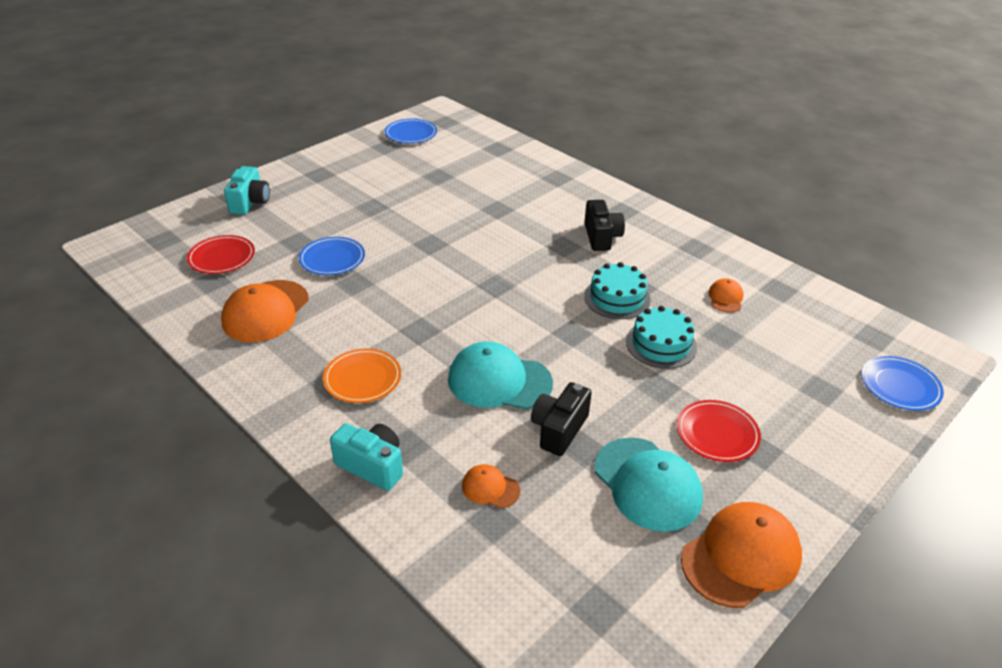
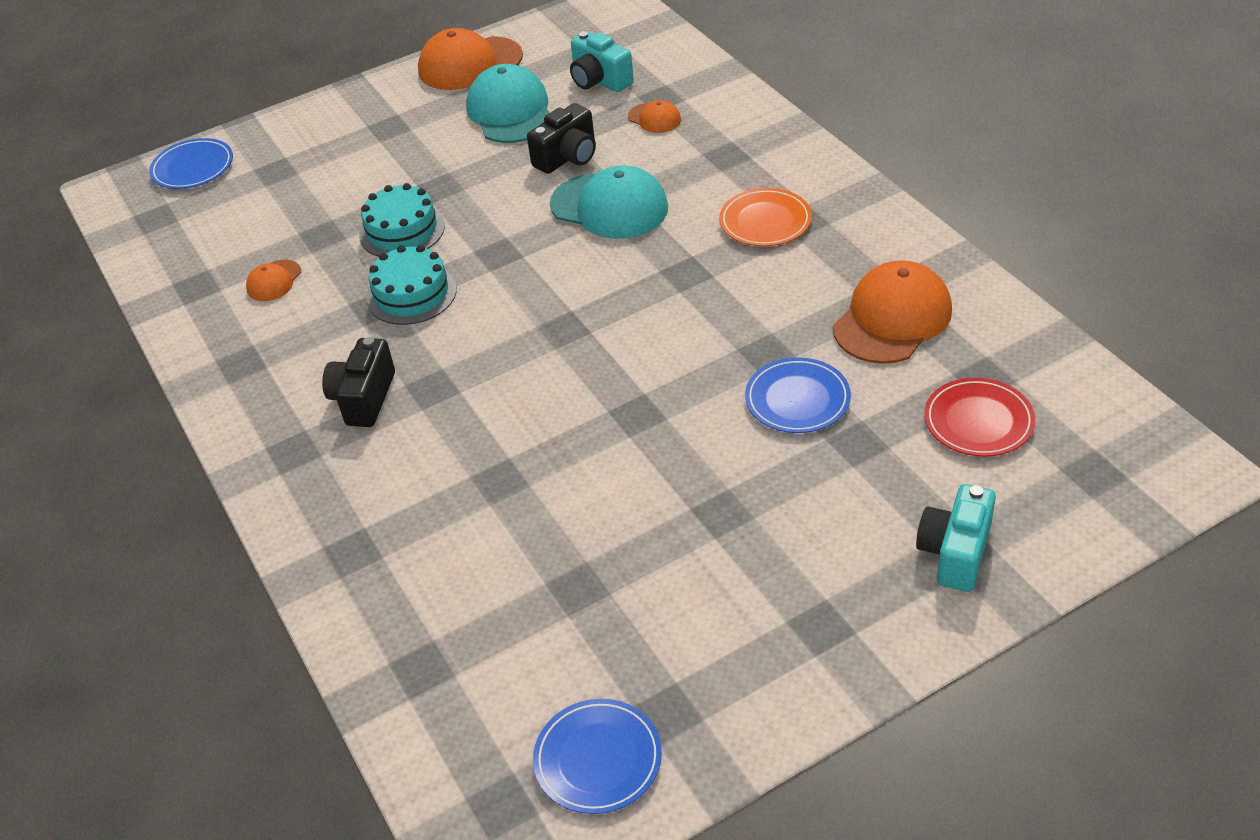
camera: 160 degrees left, 5 degrees up
(372, 466) = (762, 142): turquoise camera -> turquoise camera (599, 80)
(717, 433) = (415, 142): red plate -> none

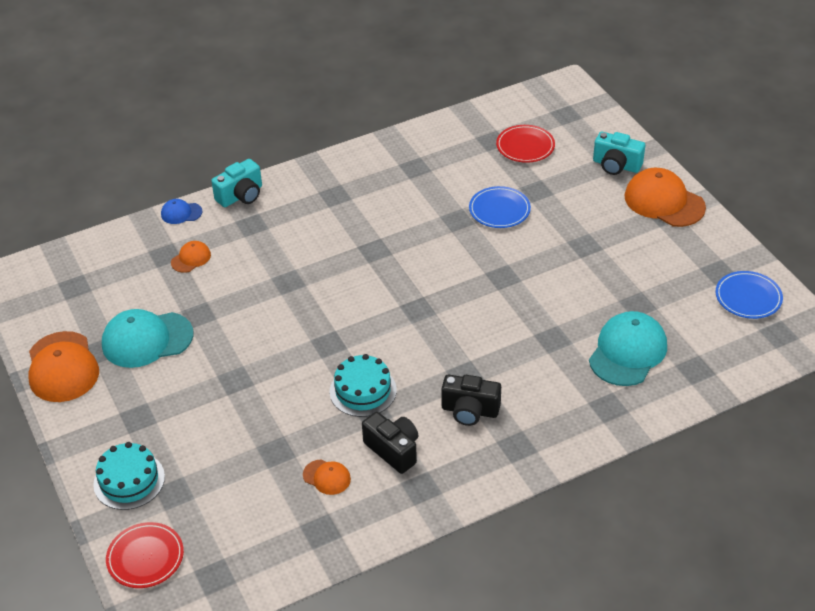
camera: 90 degrees left, 0 degrees up
(193, 168) = (145, 557): blue plate -> red plate
(402, 230) = (285, 400): turquoise cake -> turquoise cake (129, 480)
(568, 157) = (223, 306): black camera -> black camera (393, 450)
(599, 80) = (126, 287): turquoise camera -> turquoise camera (241, 196)
(609, 206) = (291, 285): turquoise cap -> turquoise cap (627, 352)
(741, 96) = (181, 213): none -> blue cap
(765, 221) = (331, 211): orange plate -> none
(892, 318) = (437, 167): orange cap -> orange cap (664, 202)

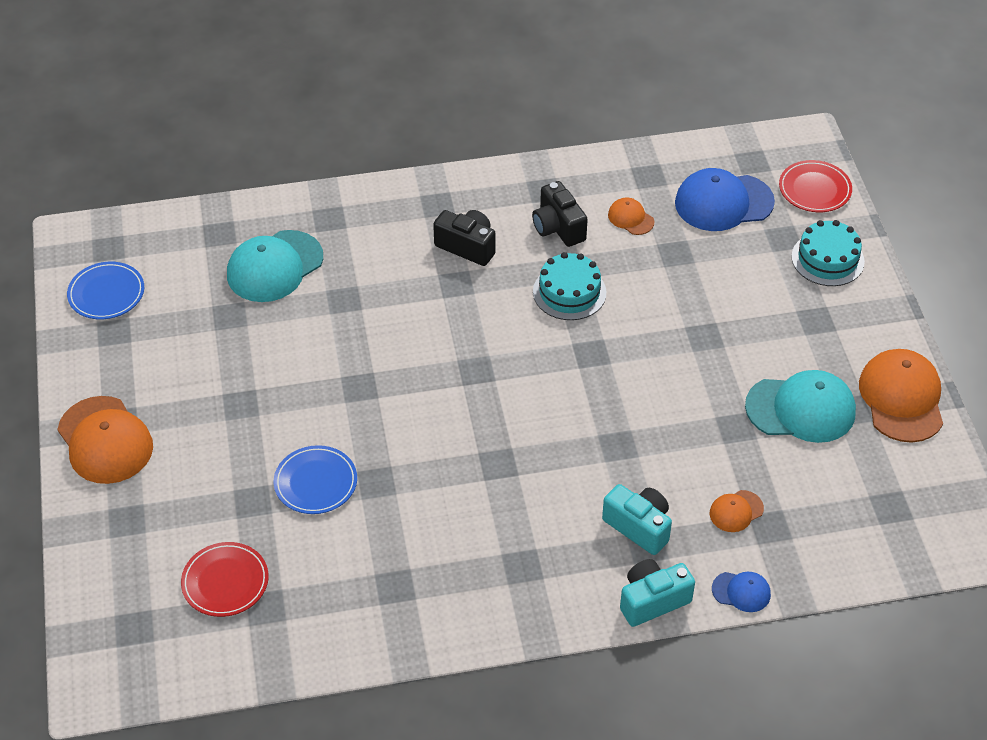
camera: 165 degrees left, 5 degrees up
(238, 518) = (723, 202): none -> blue cap
(616, 165) = (125, 514): turquoise camera -> turquoise camera (639, 527)

